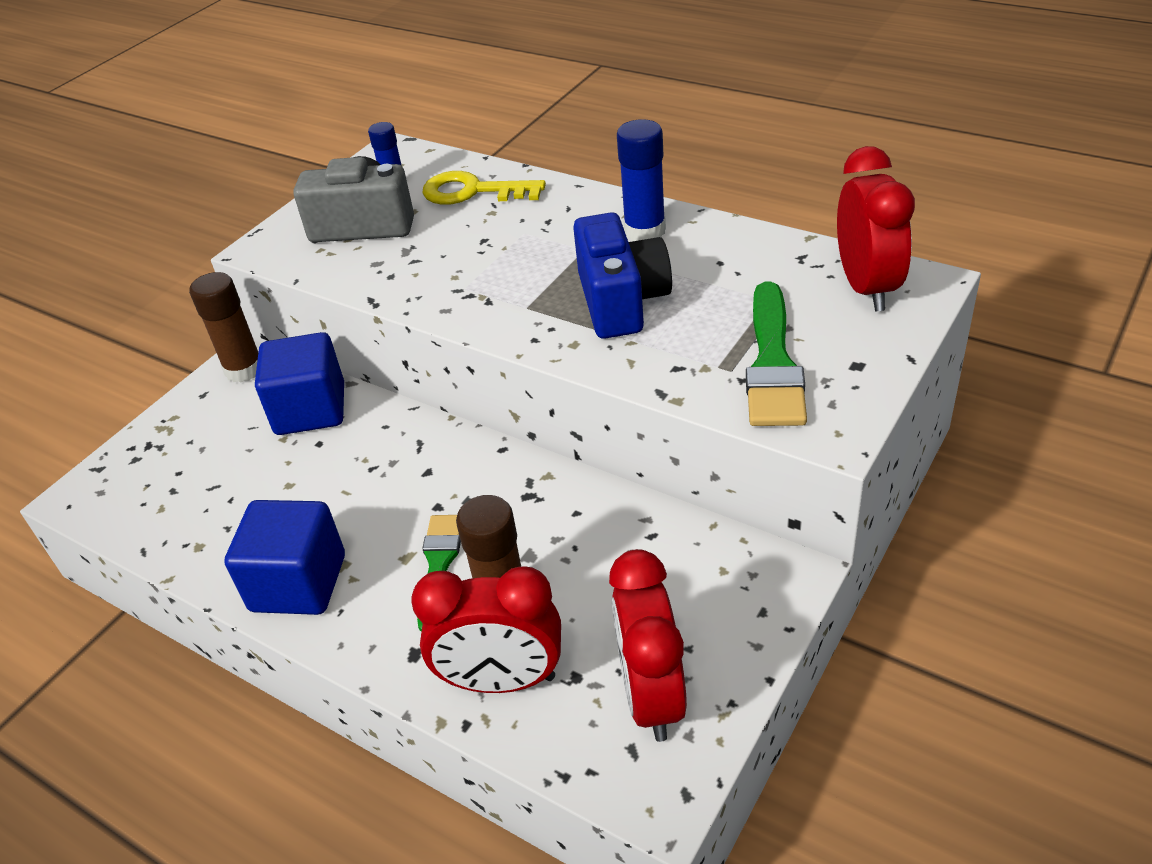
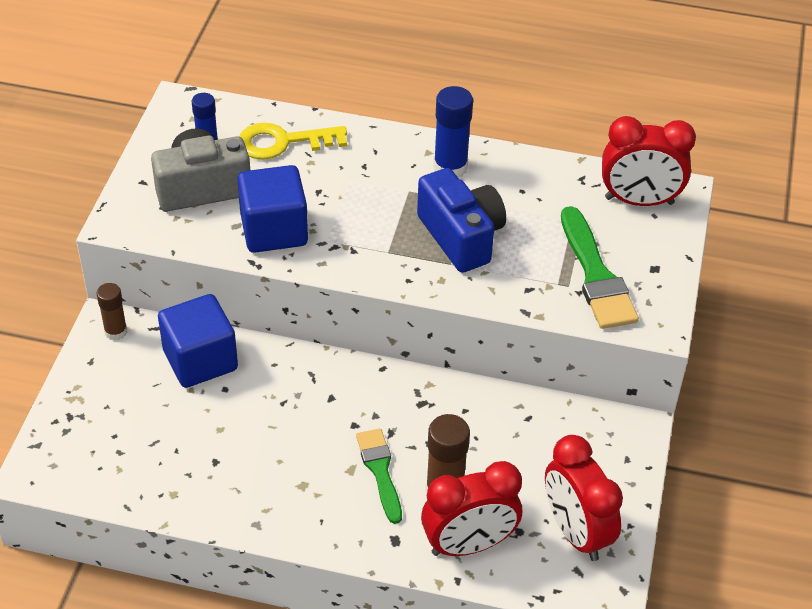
camera: 25 degrees left, 5 degrees up
(244, 369) = (116, 332): brown glue stick -> brown glue stick, size x0.64
(298, 583) = (276, 506): blue cube -> blue cube (274, 230)
(866, 287) = (639, 201): red clock -> red clock turned 120 degrees clockwise

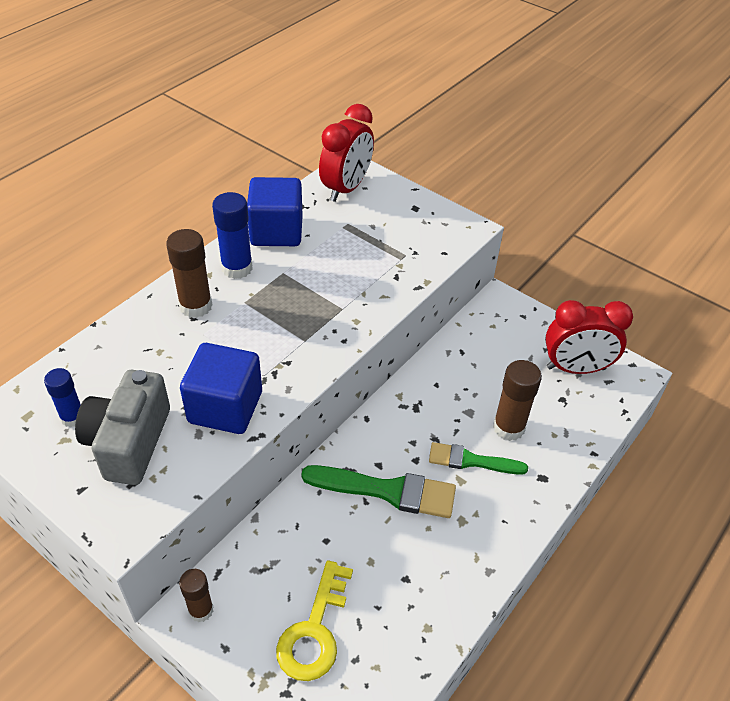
camera: 65 degrees left, 0 degrees up
(200, 360) = (281, 548): blue cube -> blue cube (276, 231)
(283, 142) = (119, 360): yellow key -> yellow key (314, 630)
(380, 161) = (196, 306): none -> brown glue stick
(461, 236) = (317, 291): blue camera -> none
(468, 544) = (564, 433): red clock -> none
(596, 275) = (405, 237): green brush -> green brush (387, 491)

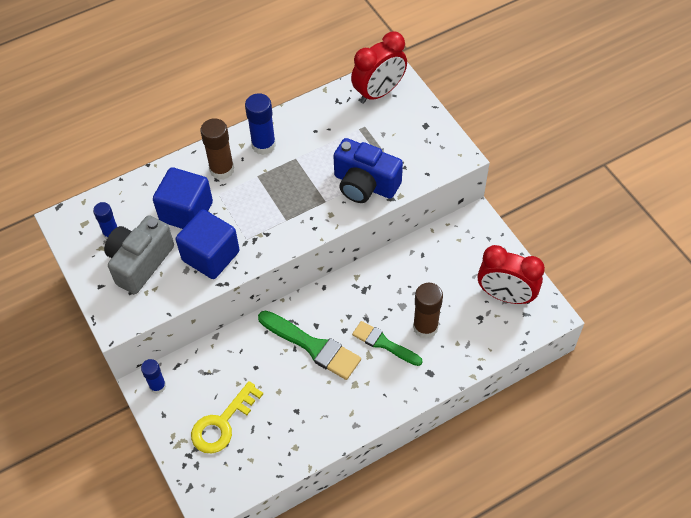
camera: 25 degrees right, 10 degrees up
(201, 610) = (157, 386): brown glue stick -> blue glue stick
(276, 231) = (306, 120): blue cube -> blue cube (186, 212)
(380, 280) = (365, 184): none -> blue camera

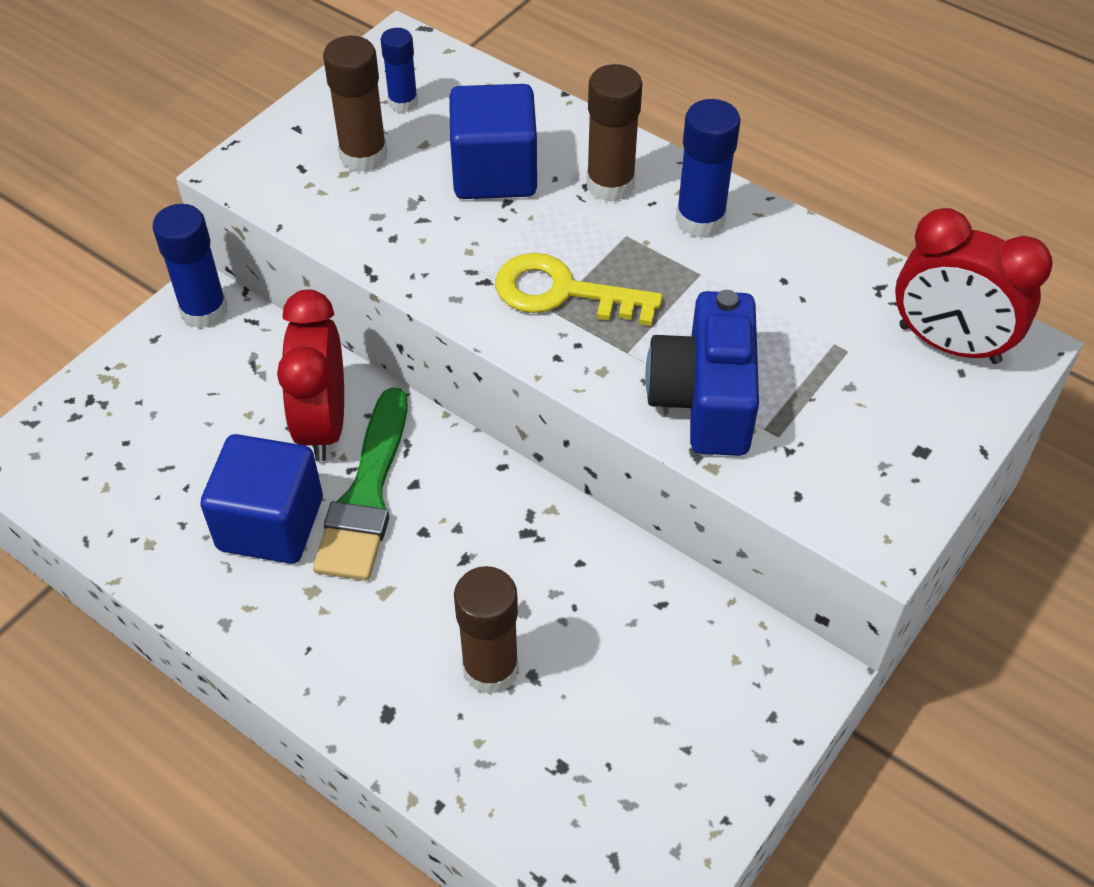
camera: 65 degrees right, 5 degrees down
(140, 262) = (363, 156): grey camera -> brown glue stick
(157, 386) = (204, 311): blue glue stick -> blue glue stick, size x1.55
(211, 256) = (420, 236): blue cube -> blue cube (270, 524)
(222, 423) = (162, 421): yellow key -> yellow key (563, 292)
(384, 343) = (421, 607): green brush -> none
(505, 295) = (641, 800): red clock -> red clock (323, 424)

